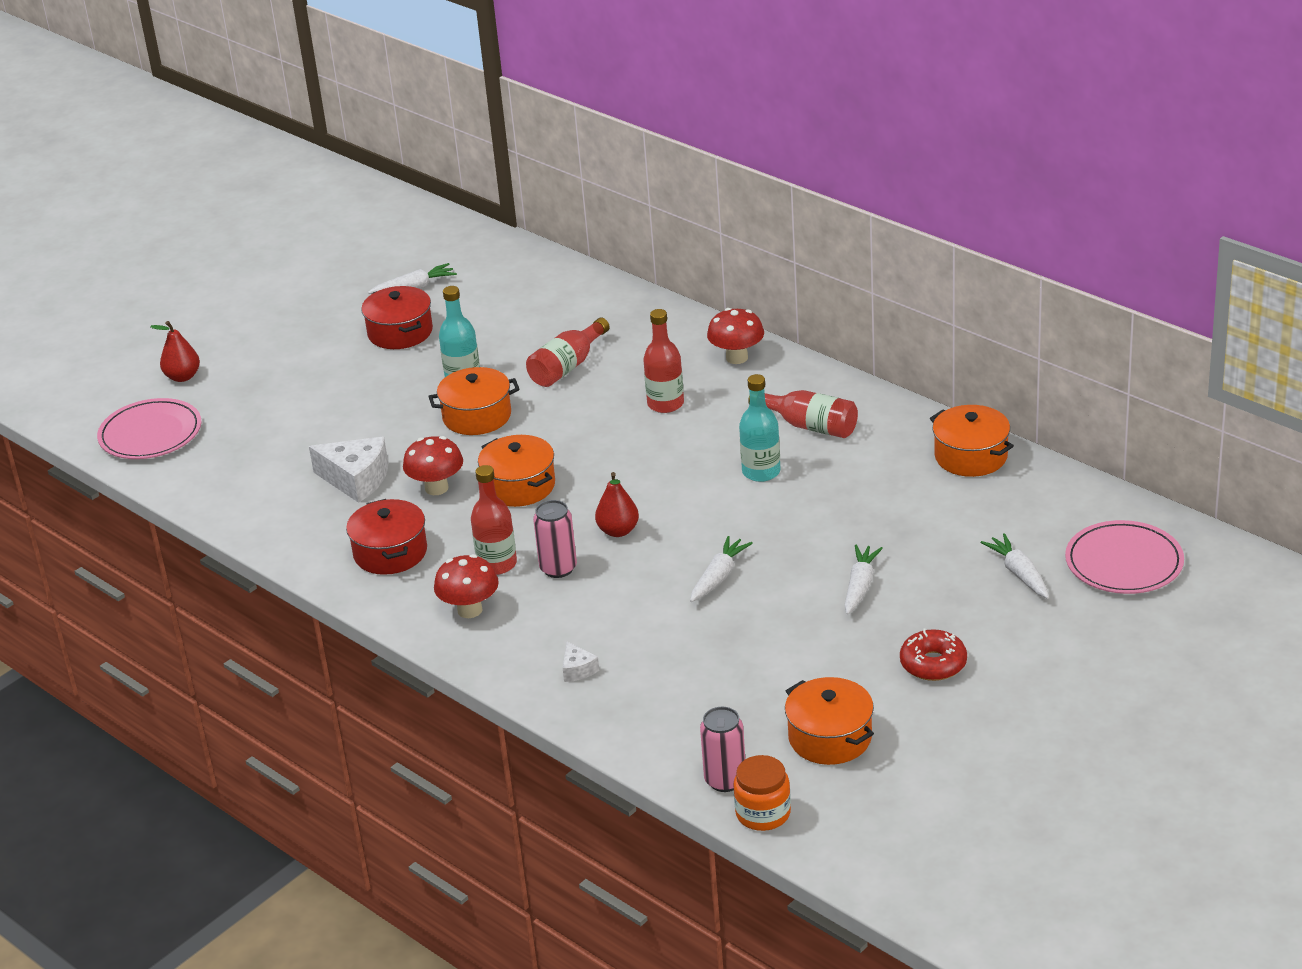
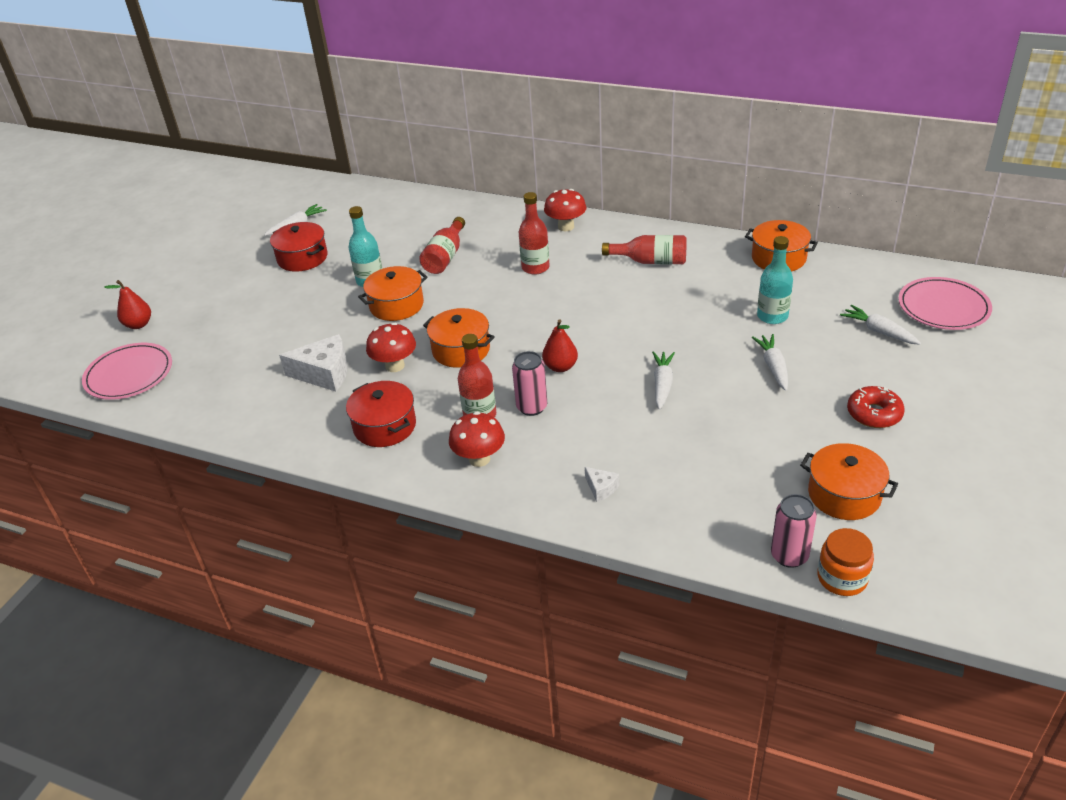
camera: 20 degrees left, 5 degrees up
(761, 472) = (639, 300): turquoise bottle -> turquoise bottle (772, 316)

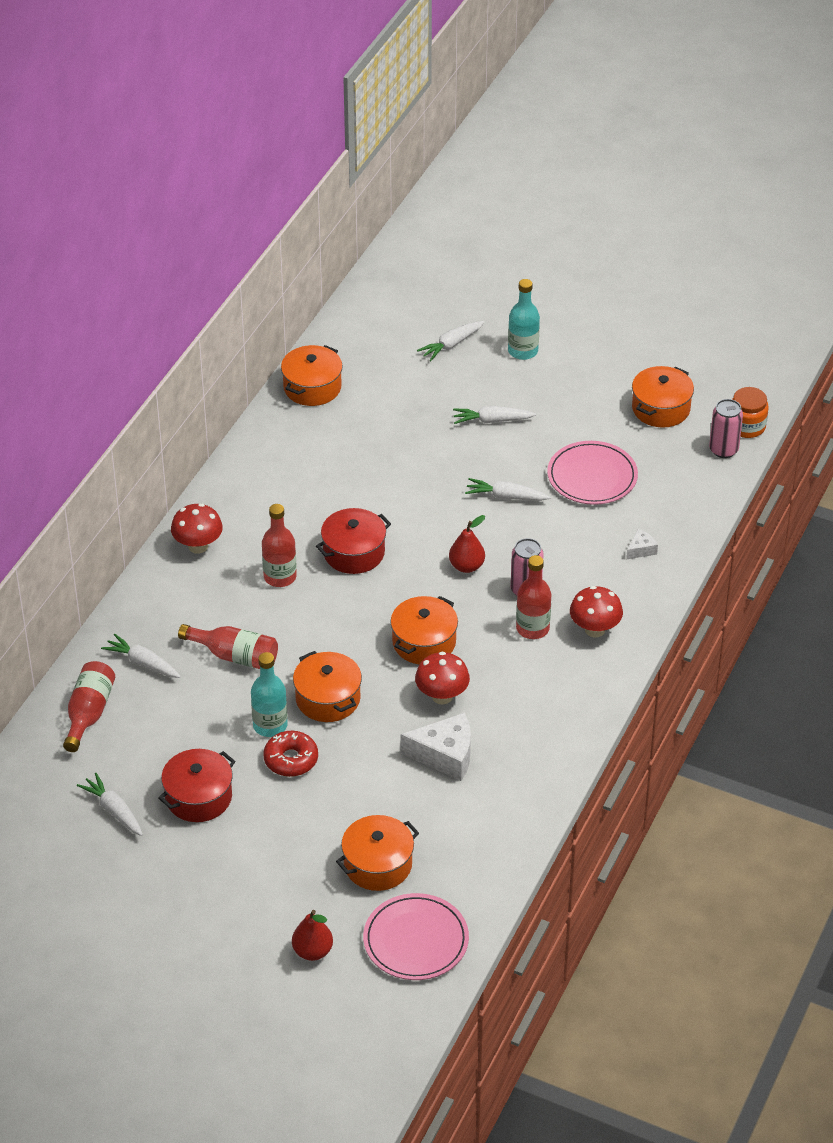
camera: 90 degrees left, 5 degrees up
(213, 348) = (378, 864): none -> orange pot
(324, 373) = (445, 755): white cheese -> white cheese turned 90 degrees clockwise
(385, 426) = (539, 700): red pot -> red pot (354, 552)
(439, 219) = (142, 663): none -> white carrot
(650, 261) = (292, 483): red bottle -> red bottle (89, 713)
(772, 316) = (413, 408): turquoise bottle -> turquoise bottle (523, 351)
(874, 414) = (566, 372): red donut -> red donut (291, 759)
(943, 307) = (422, 297): pink plate -> pink plate (592, 476)

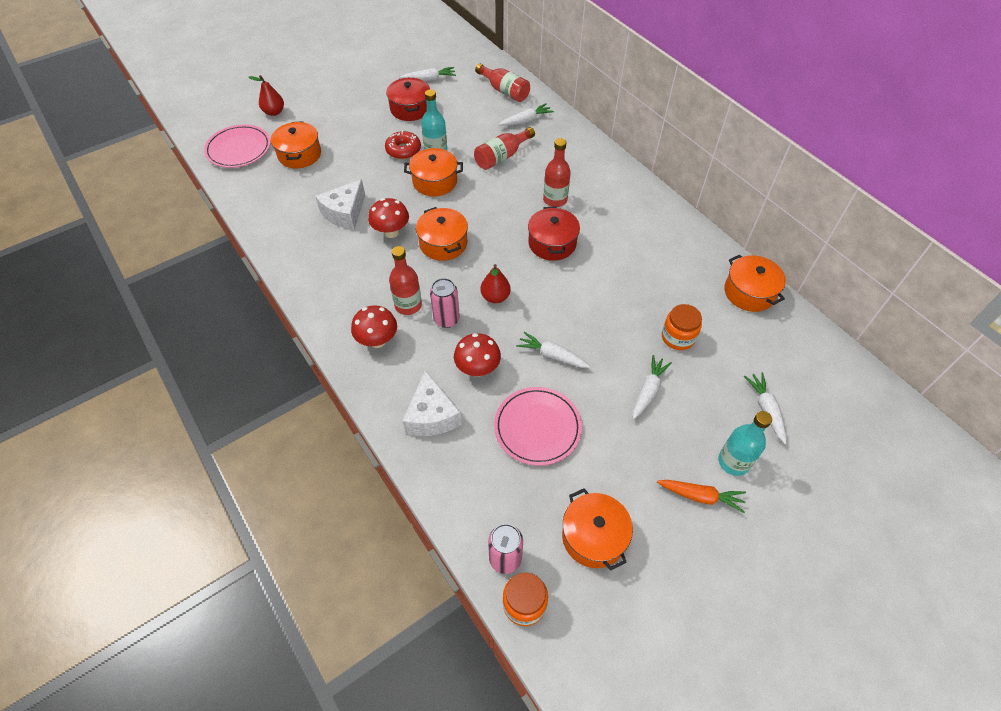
camera: 120 degrees right, 10 degrees up
(198, 546) = (610, 174): red mushroom -> red mushroom (477, 369)
(412, 419) = (678, 337): none -> orange jar
(505, 496) = (552, 355): white carrot -> white carrot turned 105 degrees counterclockwise
(572, 361) = (701, 496): none -> orange carrot
(641, 550) = (431, 415): white cheese -> white cheese, size x2.04

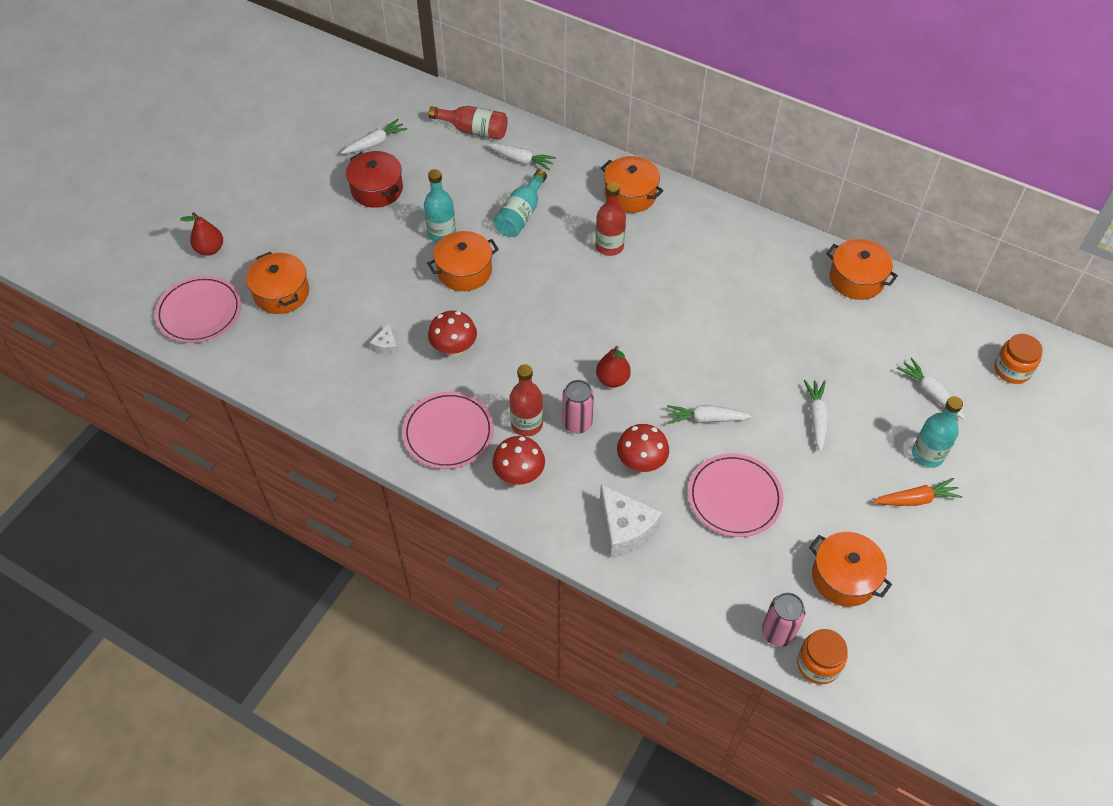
camera: 25 degrees left, 0 degrees up
(345, 213) = (386, 345): white cheese -> white cheese, size x0.49
(347, 289) = (448, 432): none -> pink plate
(403, 150) = (403, 245): red donut -> none
(443, 243) = (520, 340): orange pot -> orange pot (630, 194)
(502, 157) = (521, 214): red bottle -> turquoise bottle
(526, 120) = (521, 160): white carrot -> white carrot turned 75 degrees clockwise
(552, 243) = (635, 297): red pot -> none
(678, 337) = (815, 352): orange jar -> orange jar (1012, 370)

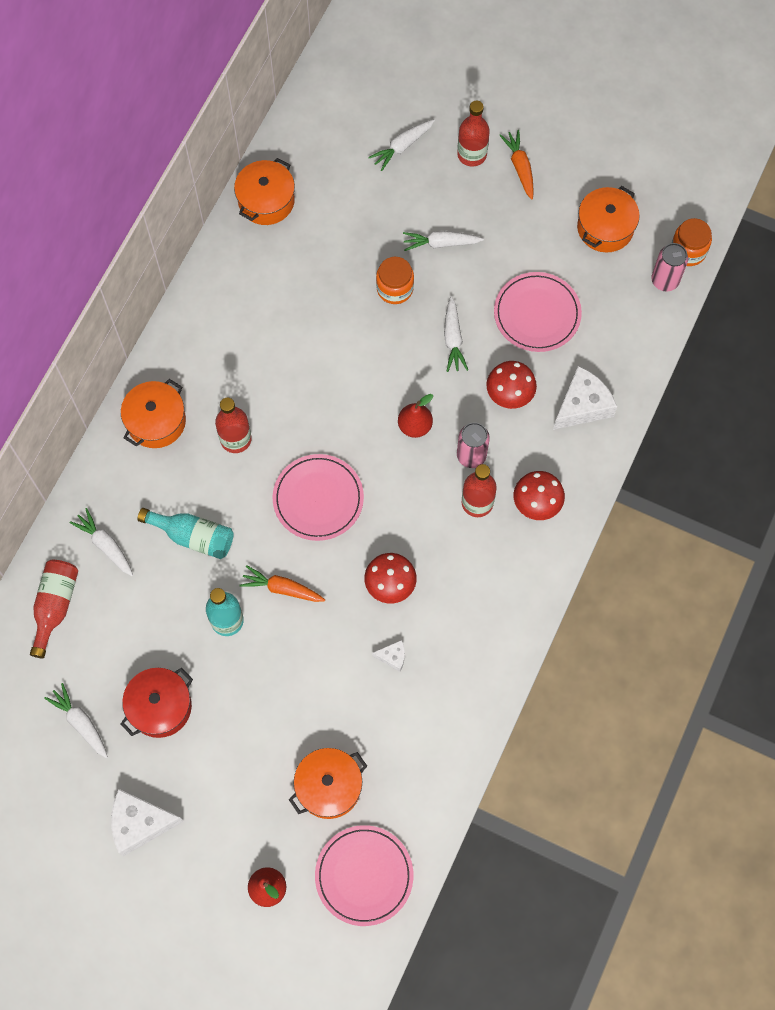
camera: 95 degrees left, 15 degrees up
(286, 175) = (140, 823): none -> white cheese
(448, 432) = (496, 577): pink plate -> pink plate (318, 499)
(464, 271) = (282, 588): orange pot -> orange carrot
(521, 160) = (105, 545): white carrot -> white carrot turned 60 degrees counterclockwise
(927, 455) = (472, 154): turquoise bottle -> red bottle
(1012, 370) = (368, 77): orange jar -> orange jar (395, 288)

